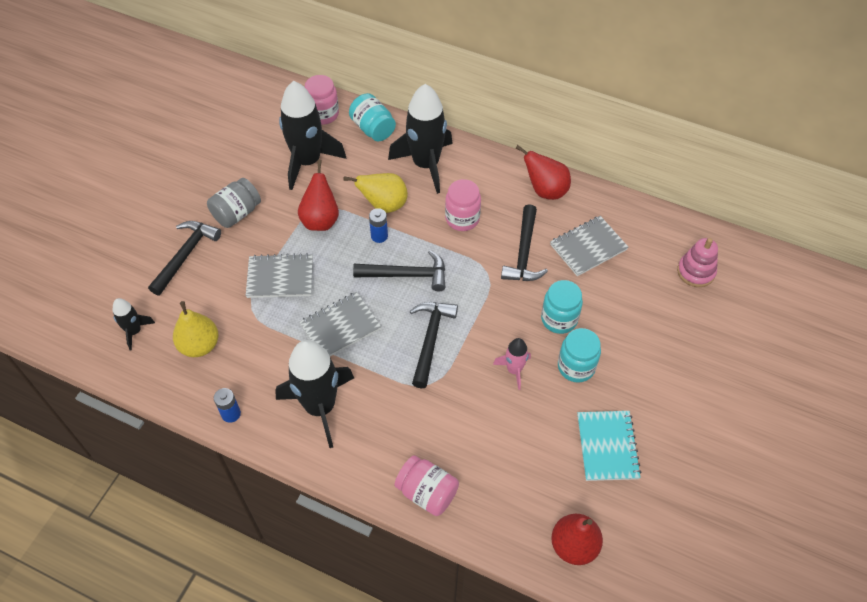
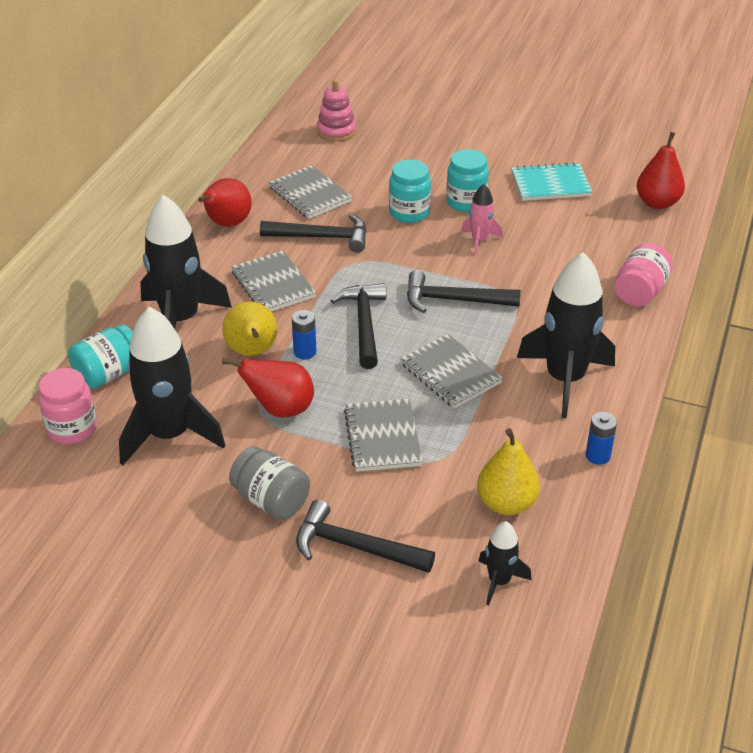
camera: 95 degrees left, 15 degrees down
(462, 219) = (273, 285): pink jar -> grey notebook

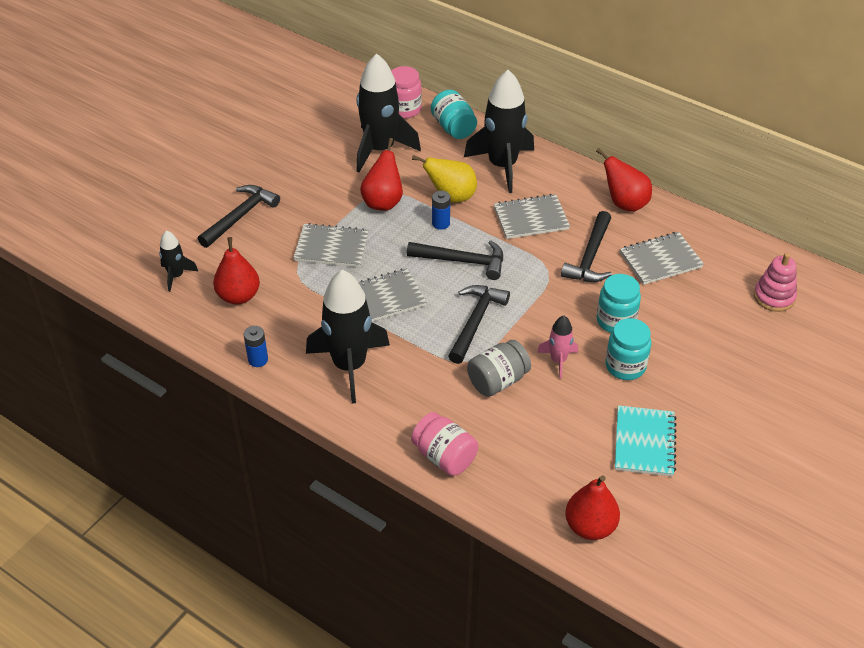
camera: 105 degrees right, 5 degrees up
(271, 500) = (299, 186): grey jar -> grey jar (497, 381)
(506, 503) = (238, 296): yellow pear -> red pear

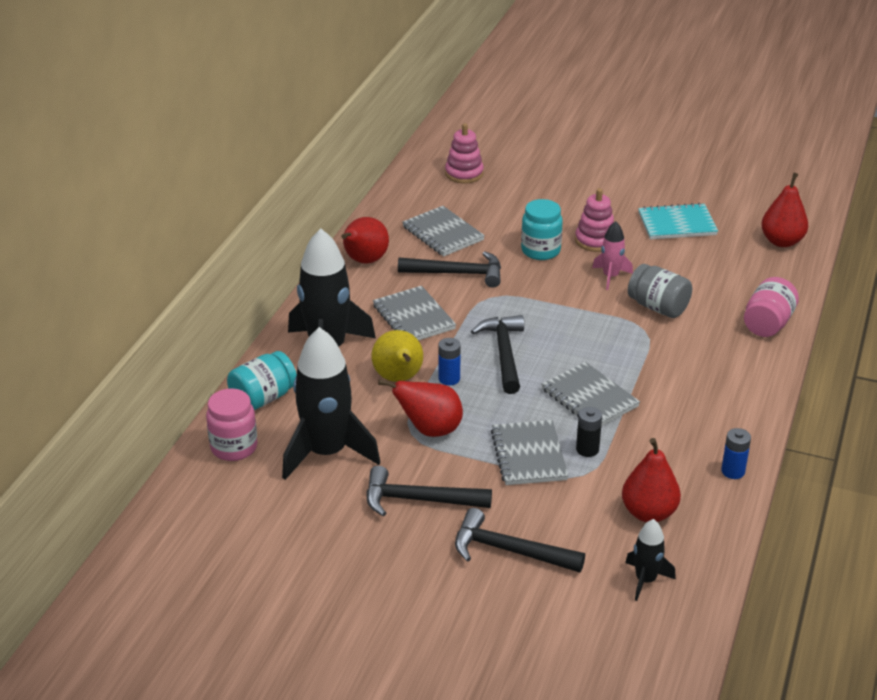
camera: 105 degrees left, 10 degrees down
(323, 281) = (587, 449): none -> black battery
(349, 366) = (699, 403): black rocket -> none
(475, 322) = (589, 331): black hammer -> black hammer (419, 500)
(625, 366) = (595, 240): turquoise jar -> pink stacking toy

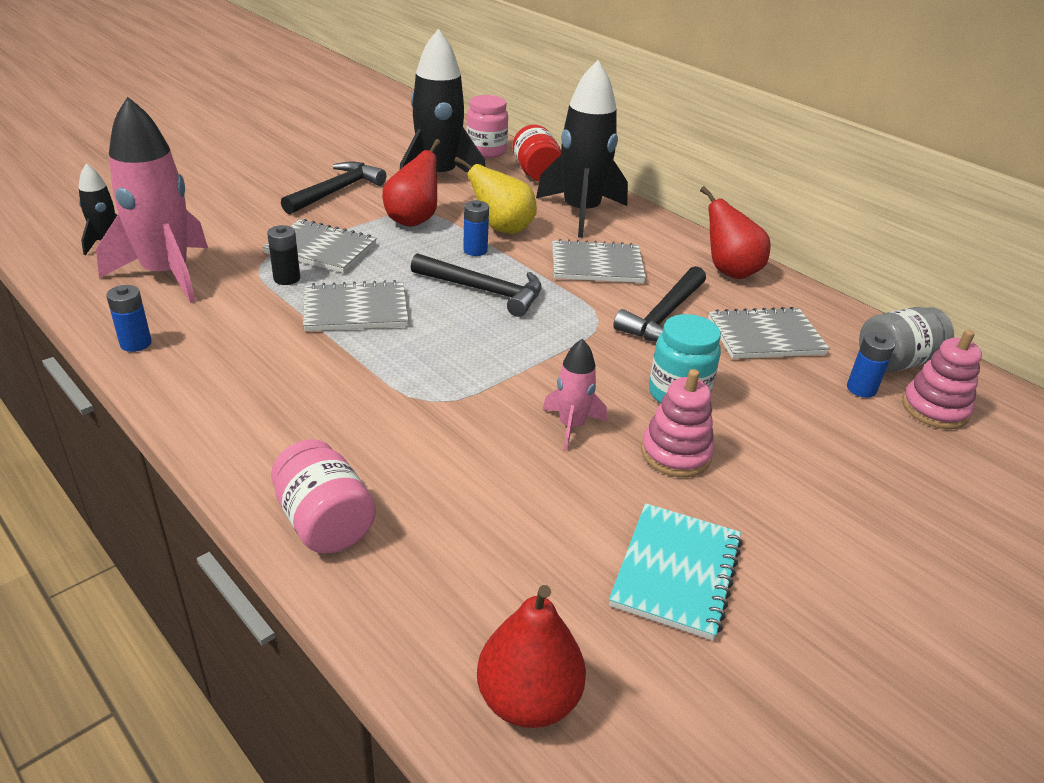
camera: 115 degrees right, 0 degrees up
(263, 398) = (536, 173): turquoise jar -> red jar
(468, 196) = (861, 389): none -> blue battery
(509, 551) = (230, 204): black hammer -> none
(648, 513) = (166, 274): red pear -> pink rocket
(658, 307) = (465, 434): grey jar -> grey jar (896, 362)

